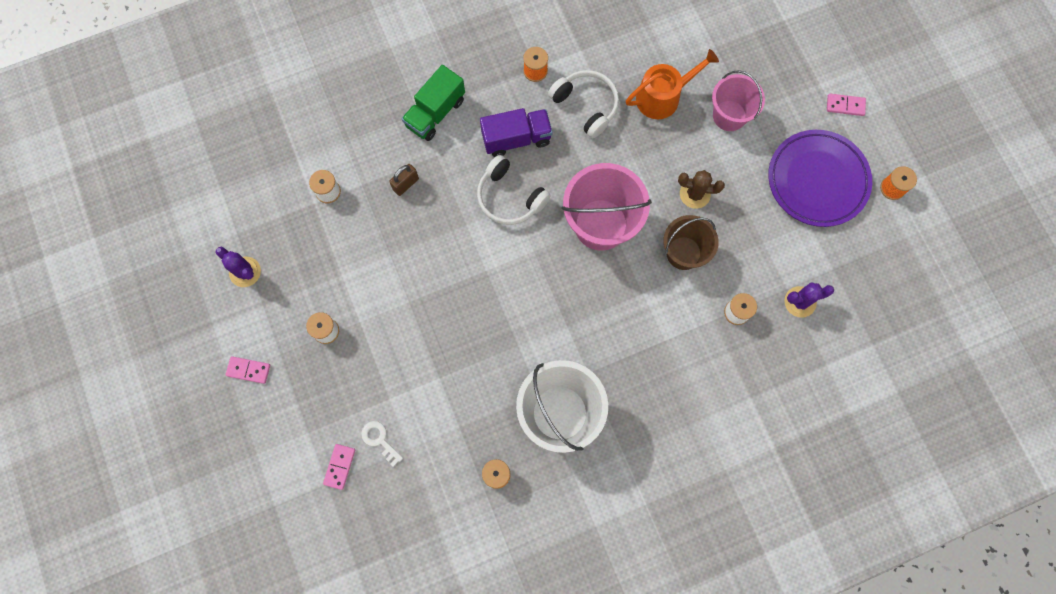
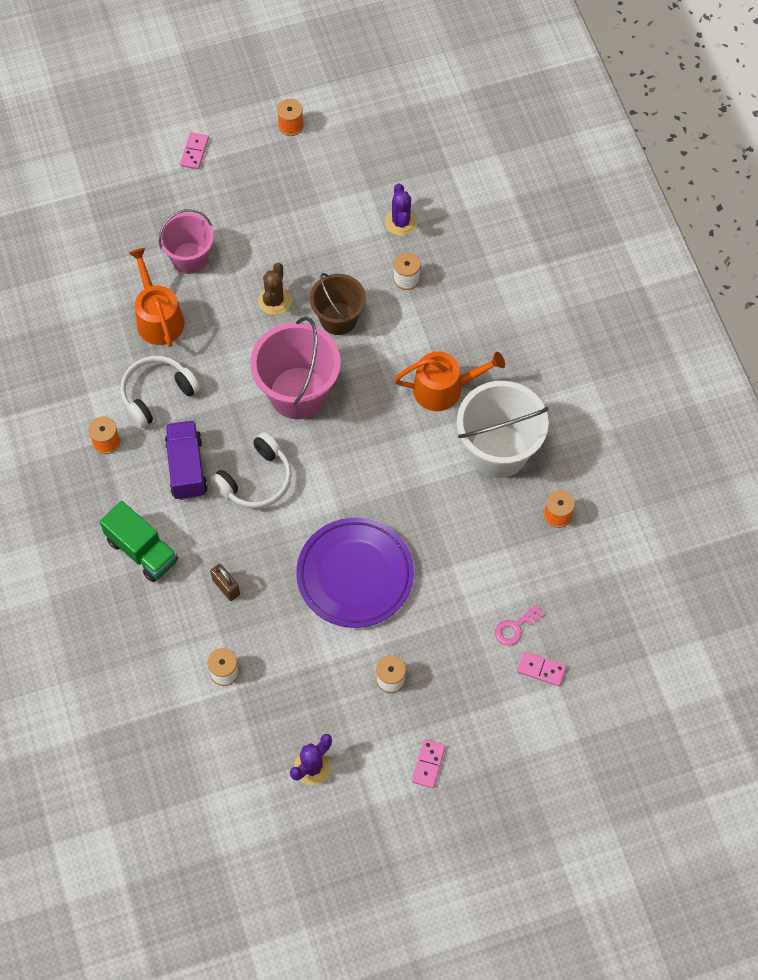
camera: 85 degrees left, 10 degrees down
(379, 440) = (515, 628): white key -> pink key
(620, 357) = (444, 388): none -> orange watering can
(817, 180) = (274, 189): purple plate -> purple plate (355, 575)

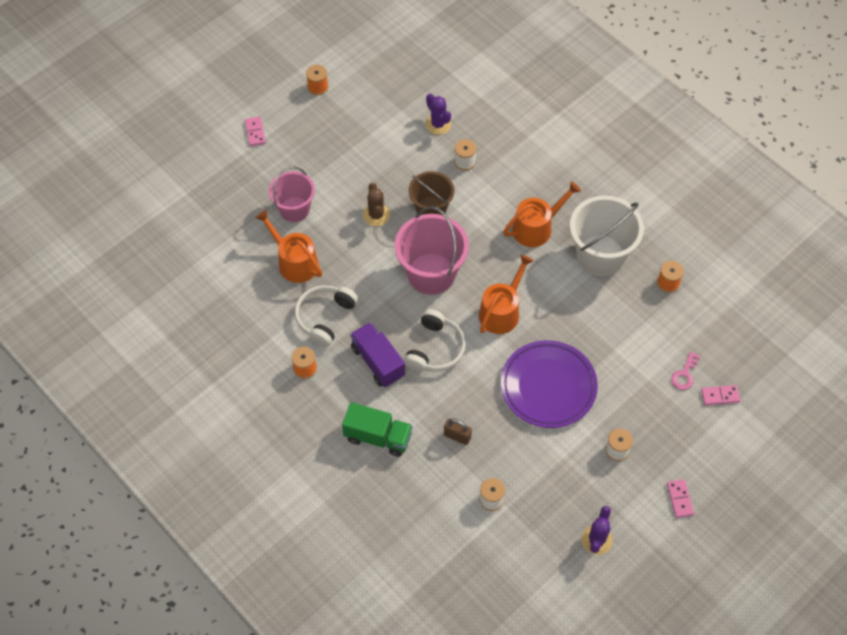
camera: 25 degrees left, 5 degrees down
(351, 468) = (502, 311): none -> orange watering can

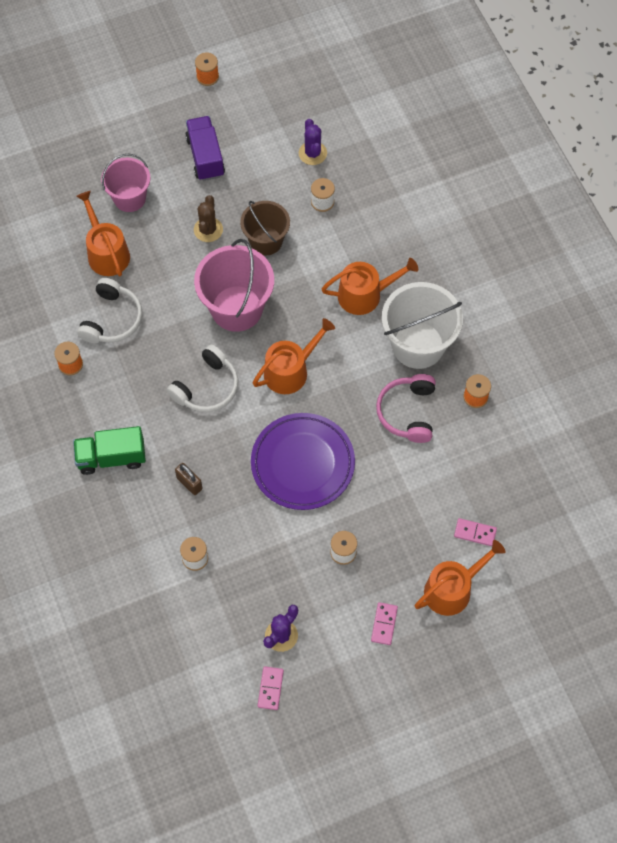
camera: 20 degrees right, 5 degrees up
(255, 132) = (124, 106): pink domino -> pink domino (270, 688)
(325, 317) = (112, 319): white headphones -> white headphones turned 150 degrees clockwise
(378, 362) = (144, 381): purple truck -> purple truck (205, 157)
(378, 437) = (111, 457): green truck -> green truck turned 135 degrees clockwise
(617, 314) = (408, 412): none -> pink headphones
(684, 374) = (448, 498): pink key -> none
(723, 449) = (452, 589): none -> orange watering can

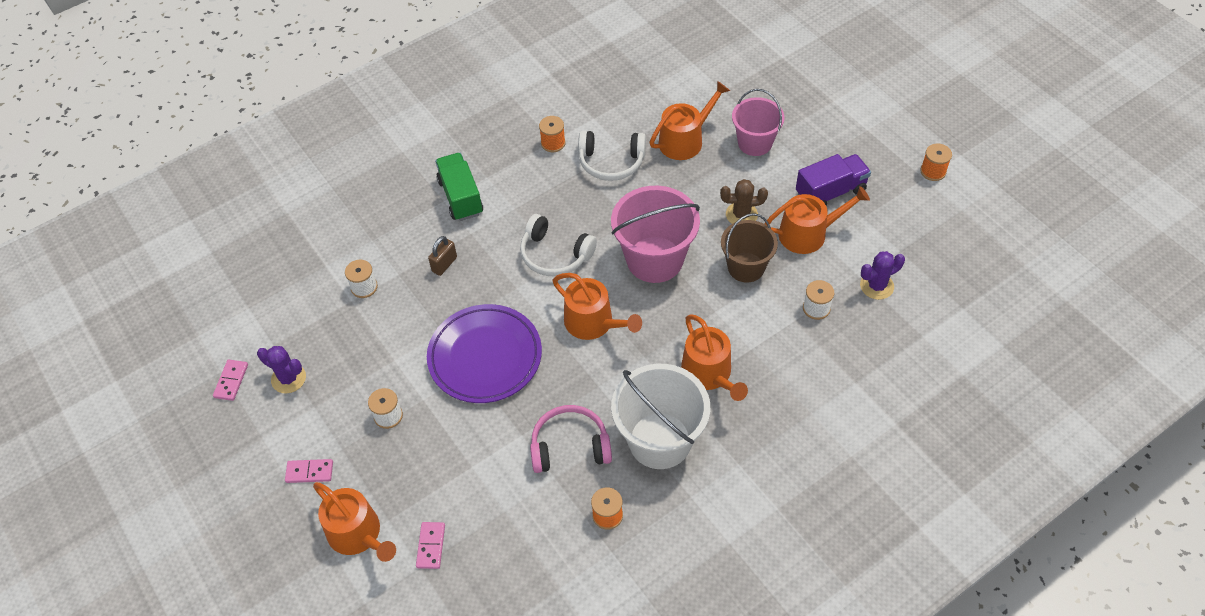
camera: 80 degrees right, 10 degrees down
(245, 186) = (808, 234): none -> orange watering can
(270, 688) = (231, 381): pink domino -> pink domino turned 75 degrees counterclockwise

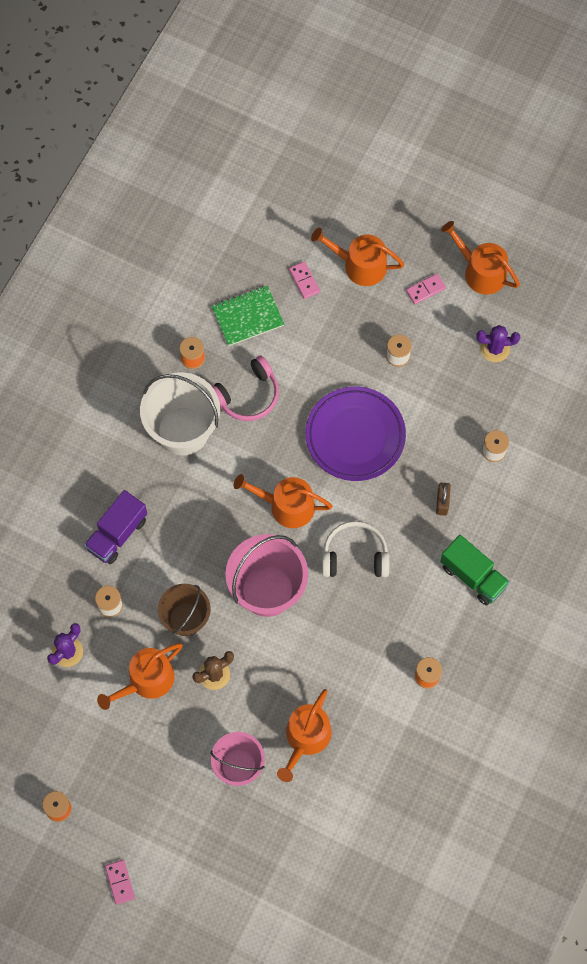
camera: 150 degrees right, 15 degrees up
(231, 381) = (537, 326): pink domino -> pink domino (120, 882)
(519, 534) = (247, 316): none -> green notebook
(611, 162) = (361, 679): white headphones -> none
(709, 374) = (171, 503): orange watering can -> orange watering can (480, 271)
(830, 192) = (144, 738): purple truck -> purple truck (117, 534)

